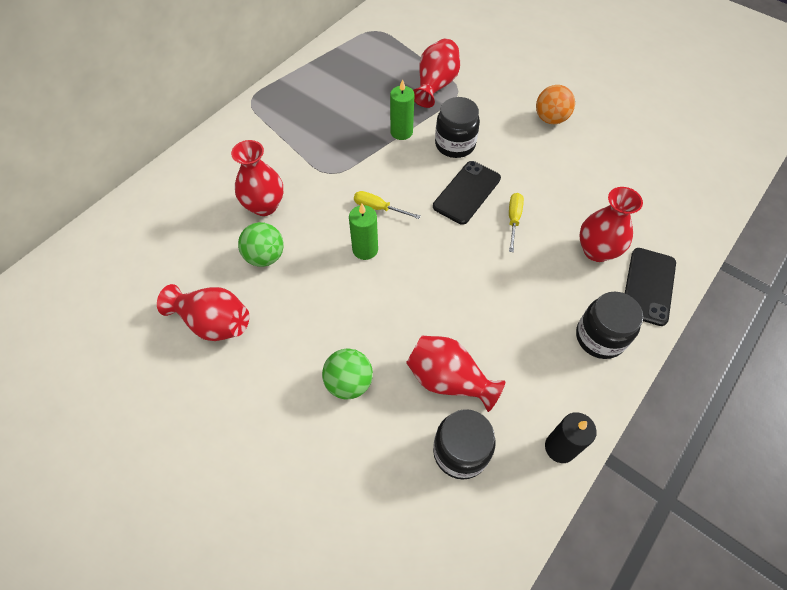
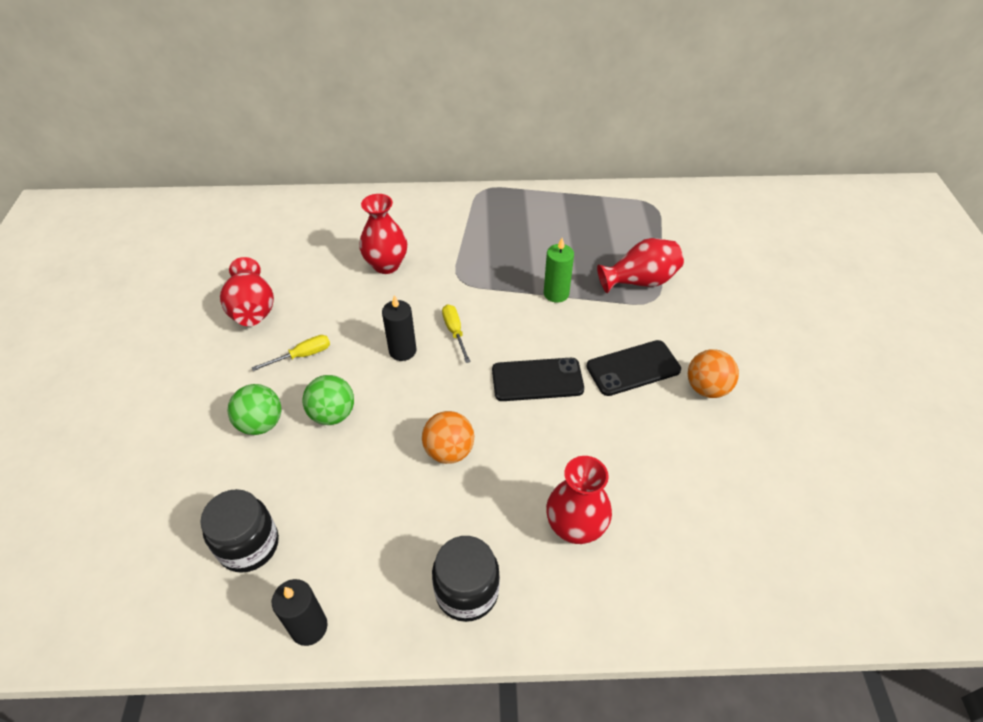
camera: 50 degrees right, 10 degrees down
(265, 256) = (338, 297): green ball -> green ball (333, 414)
(365, 249) = (402, 351): green candle -> black candle
(448, 379) = (317, 491): red vase -> none
(455, 144) = (585, 337): black jar -> none
(482, 278) = (449, 451): none -> orange ball
(513, 220) = (542, 434): yellow screwdriver -> yellow screwdriver (302, 355)
(648, 286) = (576, 603): black phone -> black phone (633, 368)

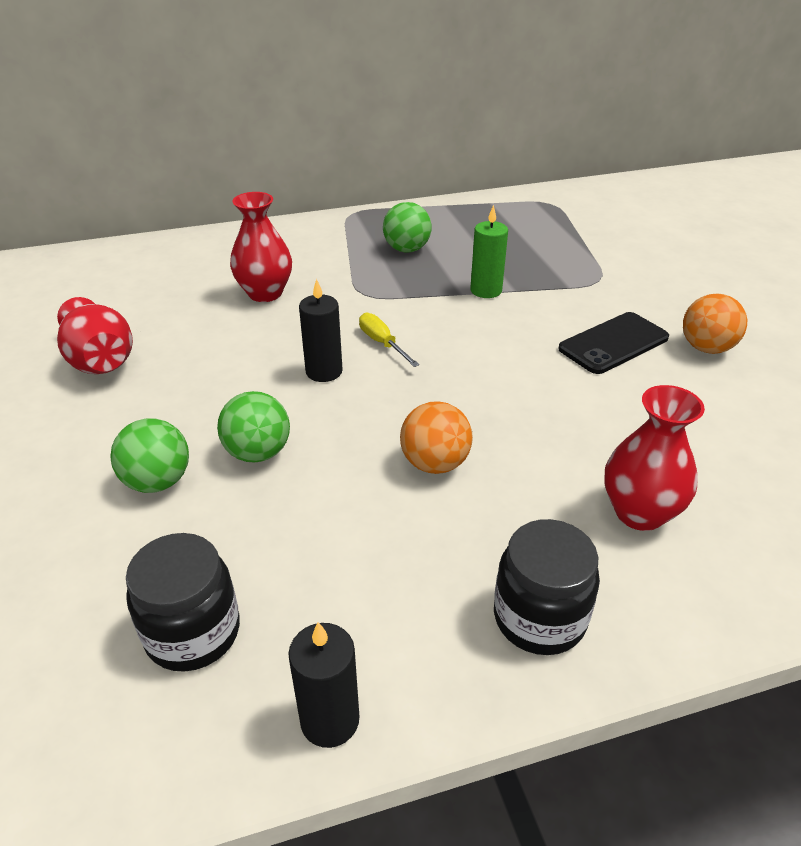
camera: 15 degrees left, 10 degrees down
(302, 355) = (189, 398): yellow screwdriver -> none
(511, 238) = (407, 249): none -> green ball
(537, 380) = (508, 372): black phone -> none
(640, 281) = (574, 267): red vase -> none

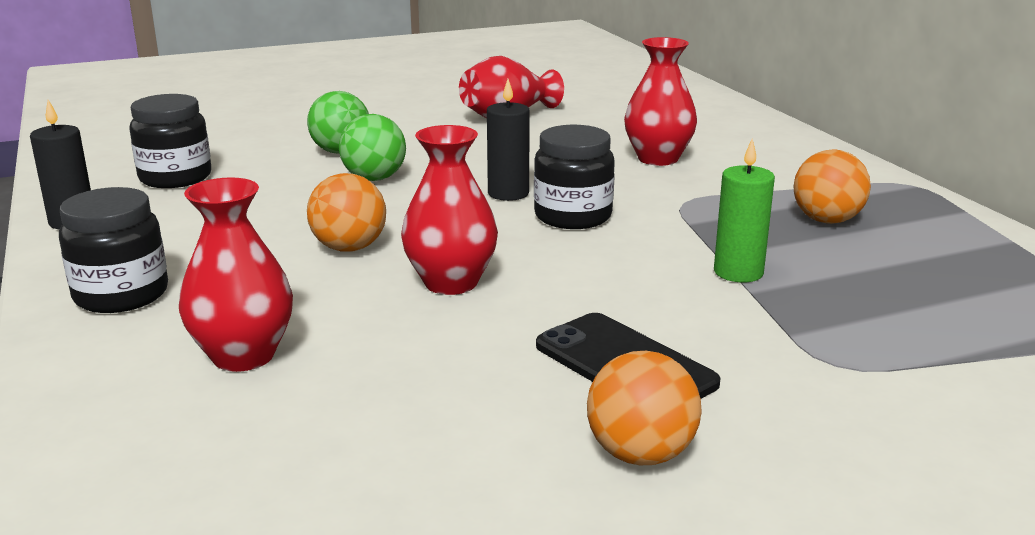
camera: 85 degrees right, 15 degrees down
(382, 343) = (573, 216): yellow screwdriver -> black jar
(407, 249) = (826, 220): green ball -> orange ball
(504, 407) = (451, 283): none -> red vase

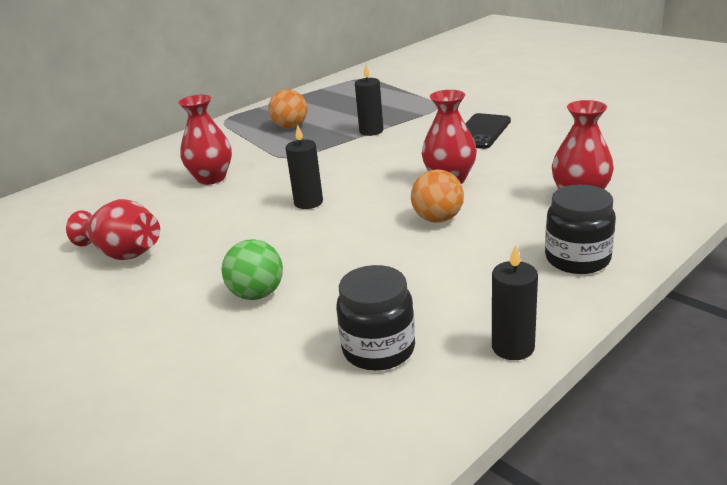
camera: 110 degrees left, 5 degrees up
(374, 178) = (313, 255): green ball -> none
(573, 216) = (332, 176): black jar -> none
(640, 454) = (536, 118): orange ball -> none
(738, 272) = (371, 131): green candle -> black candle

